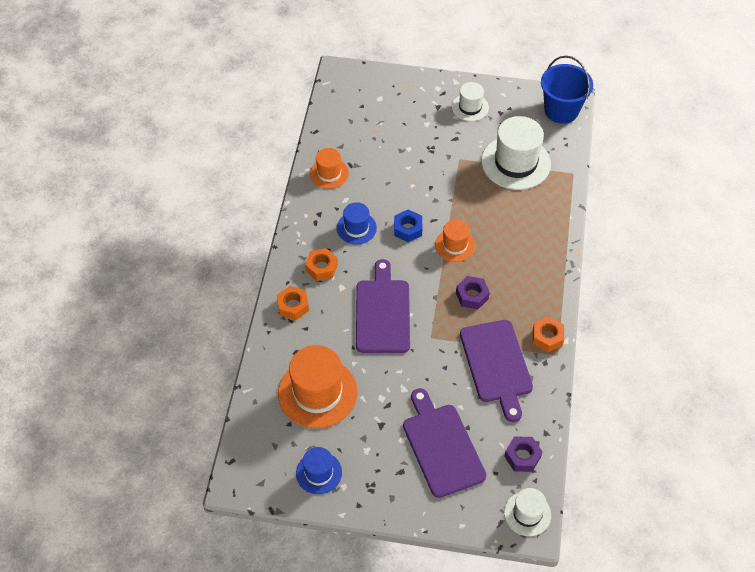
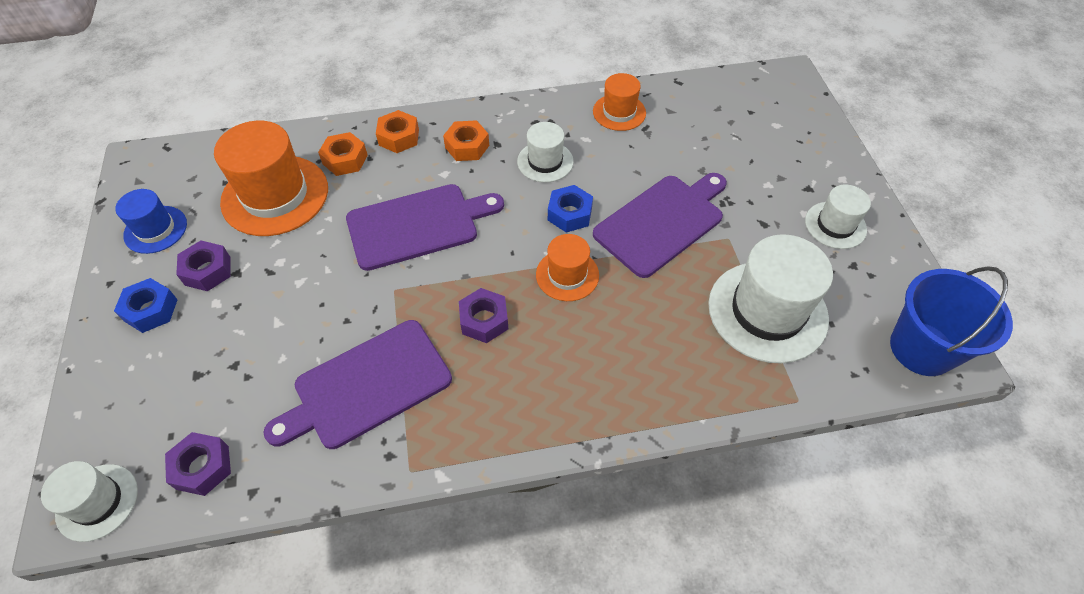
camera: 70 degrees right, 0 degrees up
(356, 228) = (545, 161): blue hat -> white hat
(372, 442) = (207, 271): none -> purple nut
(393, 479) = (151, 310): none -> blue nut
(442, 446) = (209, 353): purple cutting board -> purple cutting board (662, 222)
(547, 337) = (440, 446): orange nut -> orange nut (345, 159)

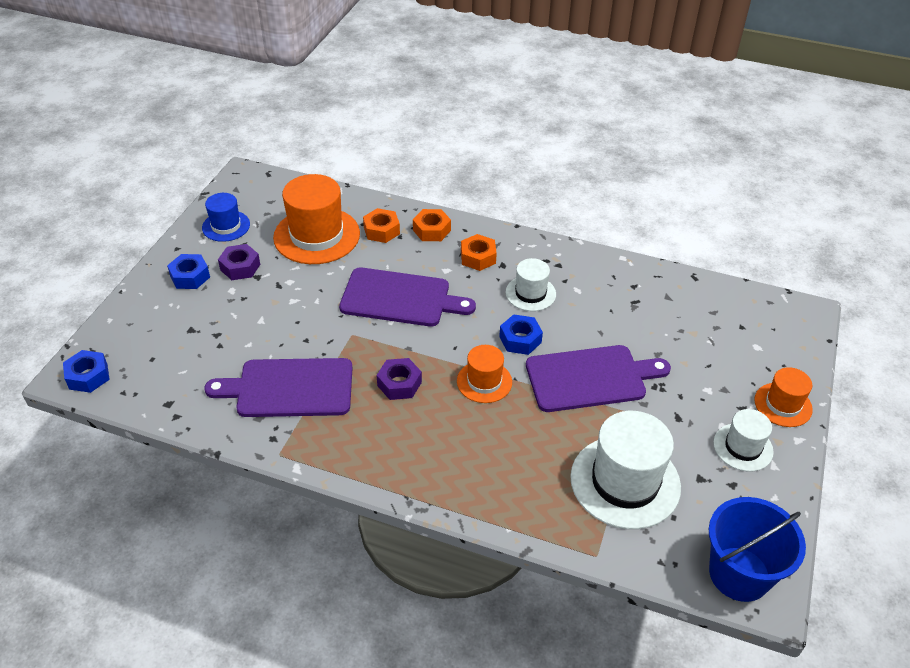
camera: 30 degrees right, 10 degrees down
(97, 502) = (88, 376): white hat -> blue nut
(202, 467) = (158, 387): purple nut -> none
(619, 112) = (622, 281): orange hat -> orange hat (783, 405)

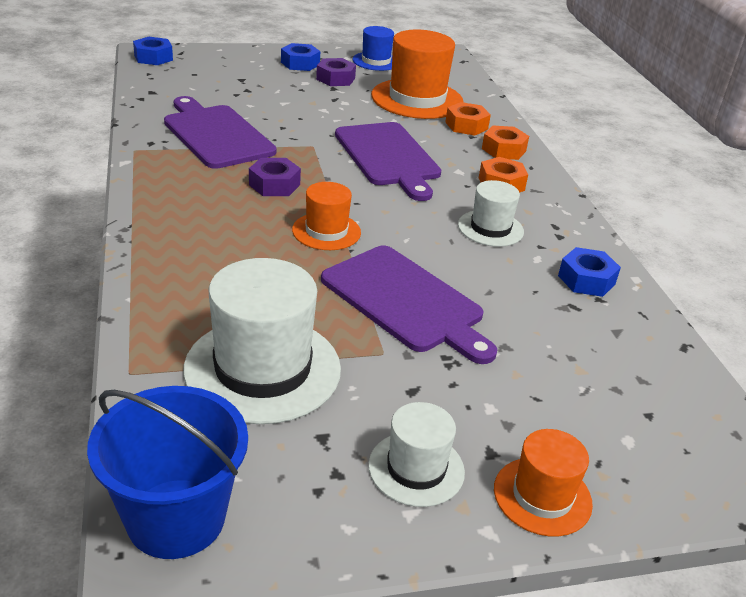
camera: 55 degrees right, 10 degrees down
(520, 339) = (412, 238): blue nut -> blue nut (586, 280)

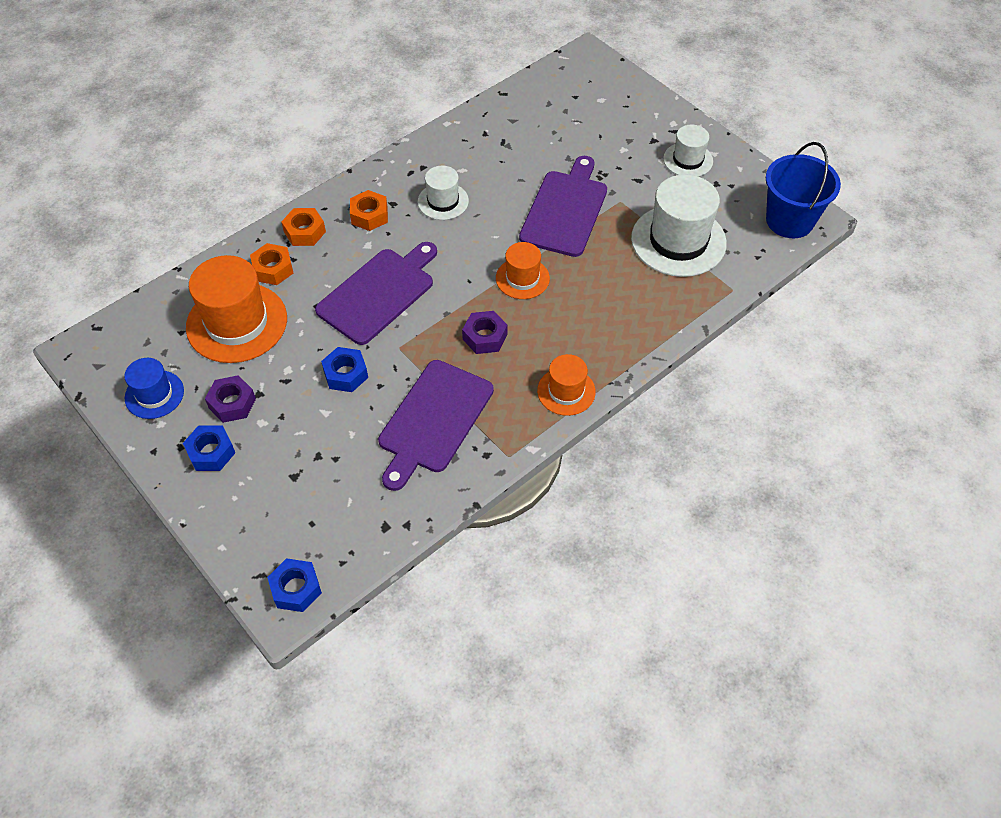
camera: 115 degrees left, 20 degrees up
(542, 496) = (664, 117): orange hat -> orange hat (566, 391)
(586, 280) = (468, 143): blue nut -> blue nut (345, 374)

